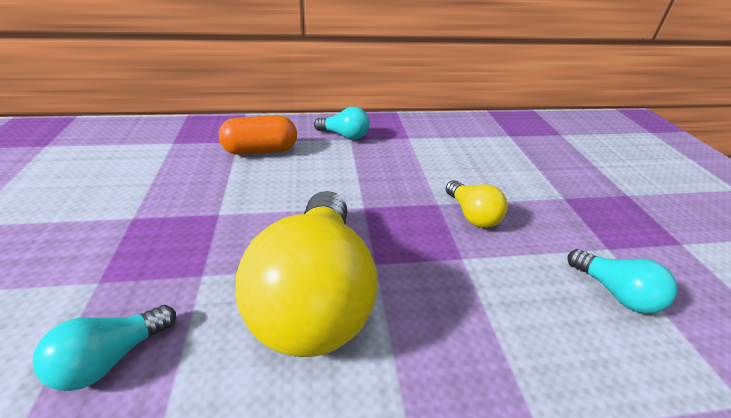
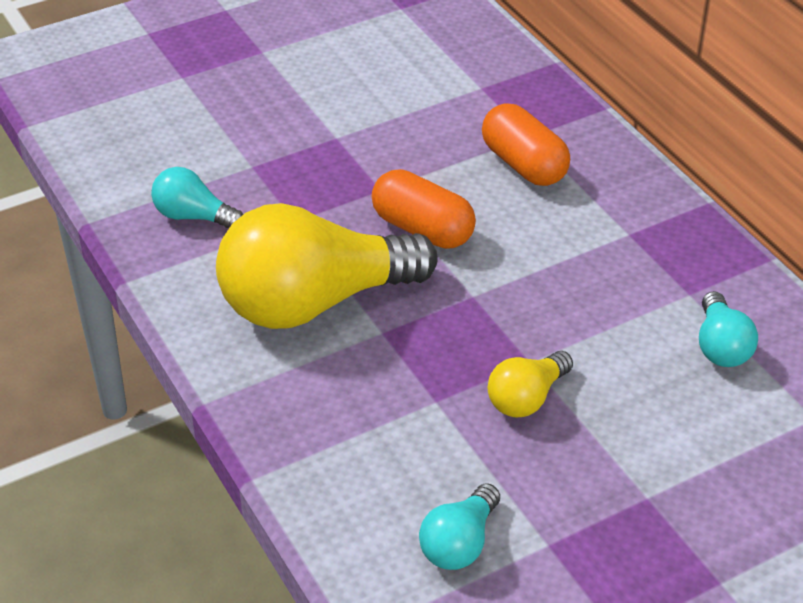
camera: 70 degrees right, 5 degrees up
(281, 207) = (422, 229): none -> orange capsule
(345, 136) = (632, 225): turquoise light bulb -> turquoise light bulb (721, 346)

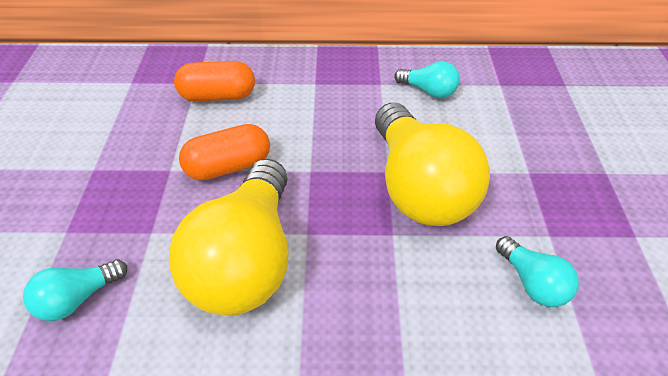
camera: 60 degrees left, 5 degrees up
(526, 398) = (419, 187): yellow light bulb -> yellow light bulb, size x2.18

